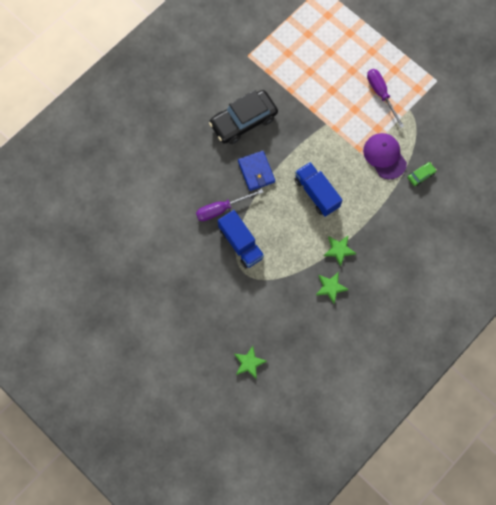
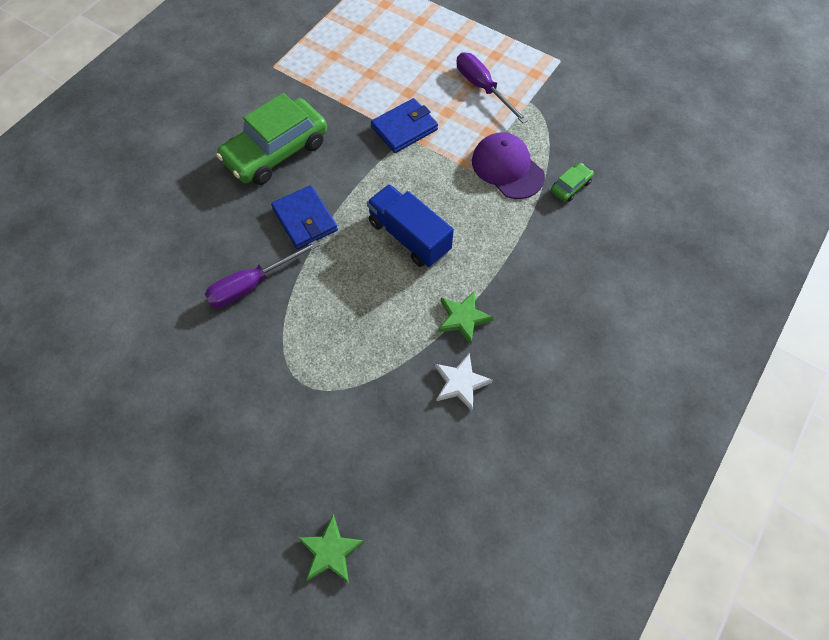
camera: 10 degrees left, 10 degrees down
(241, 244) = (291, 335): blue truck -> none
(243, 121) = (276, 151): black car -> green car
(325, 117) = (404, 128): none -> blue wallet
(330, 287) = (460, 383): green star -> white star

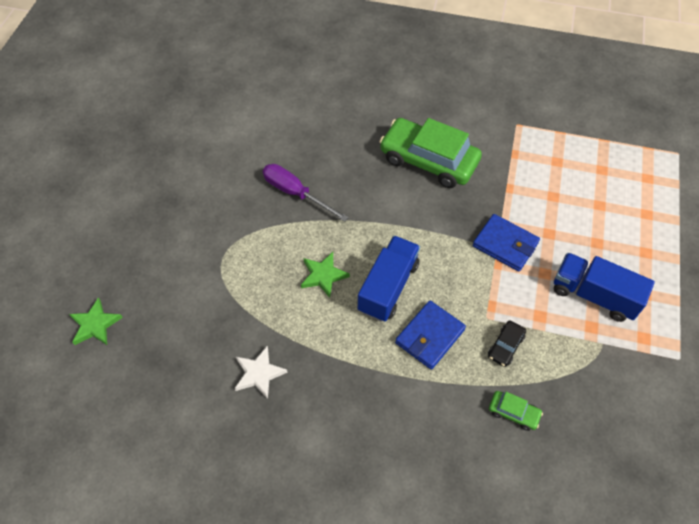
camera: 70 degrees right, 5 degrees down
(305, 219) = (371, 205): blue wallet -> blue wallet (430, 336)
(463, 318) = (322, 356): green star -> green star (323, 275)
(483, 88) = (593, 295): purple screwdriver -> blue truck
(507, 168) = (505, 346): purple cap -> black car

